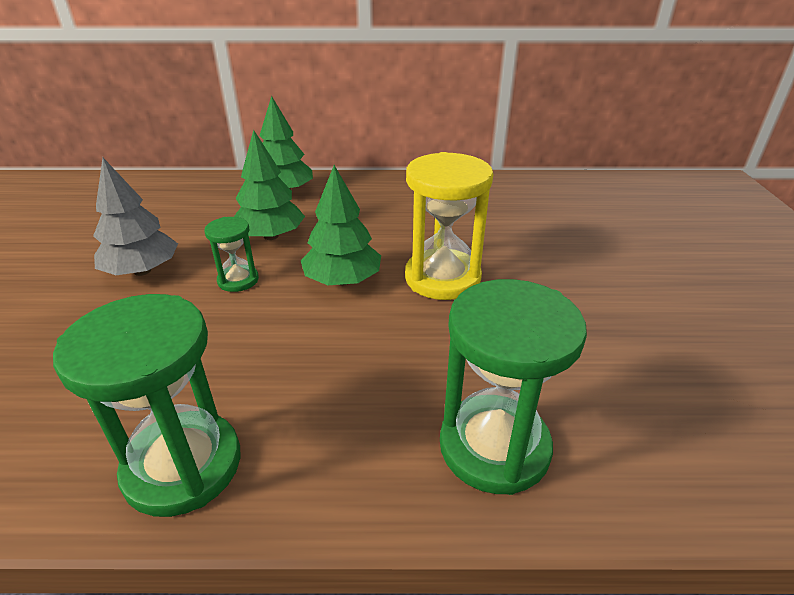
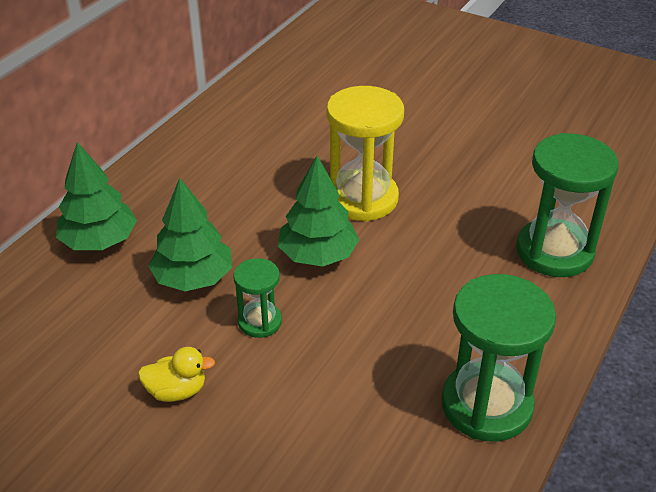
camera: 60 degrees left, 5 degrees up
(142, 271) = (177, 391): grey tree -> yellow duck

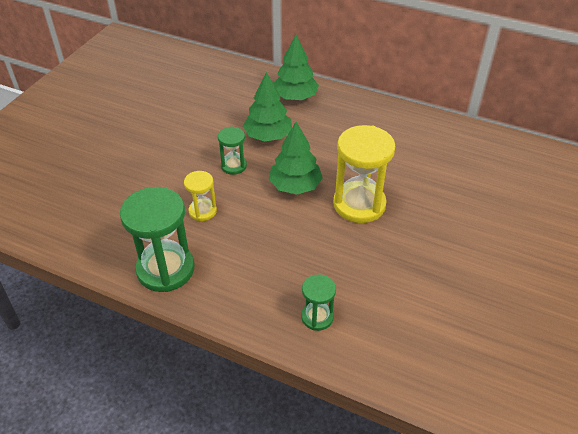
camera: 85 degrees right, 5 degrees up
(177, 391) = (182, 141): yellow duck -> none
(362, 361) = (202, 211): none -> yellow hourglass
(554, 251) = (317, 317): green hourglass -> green hourglass, size x0.53

